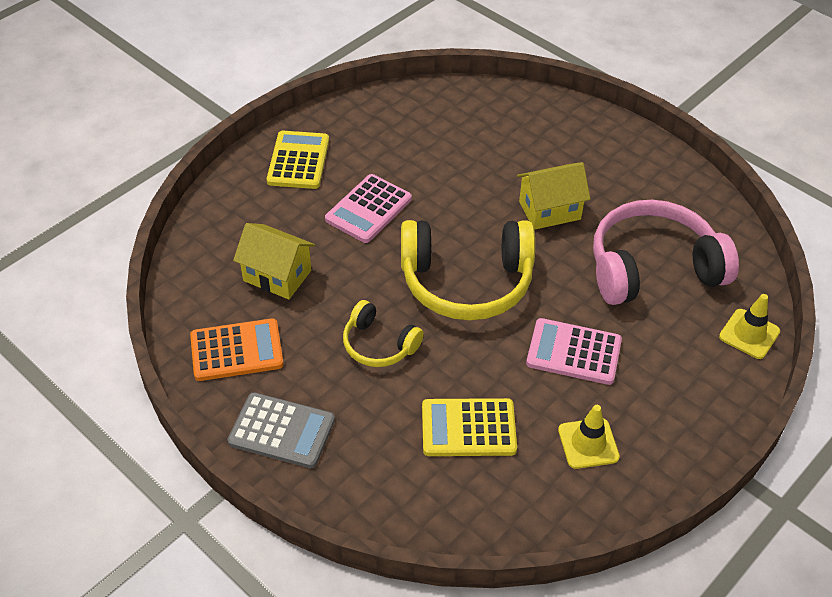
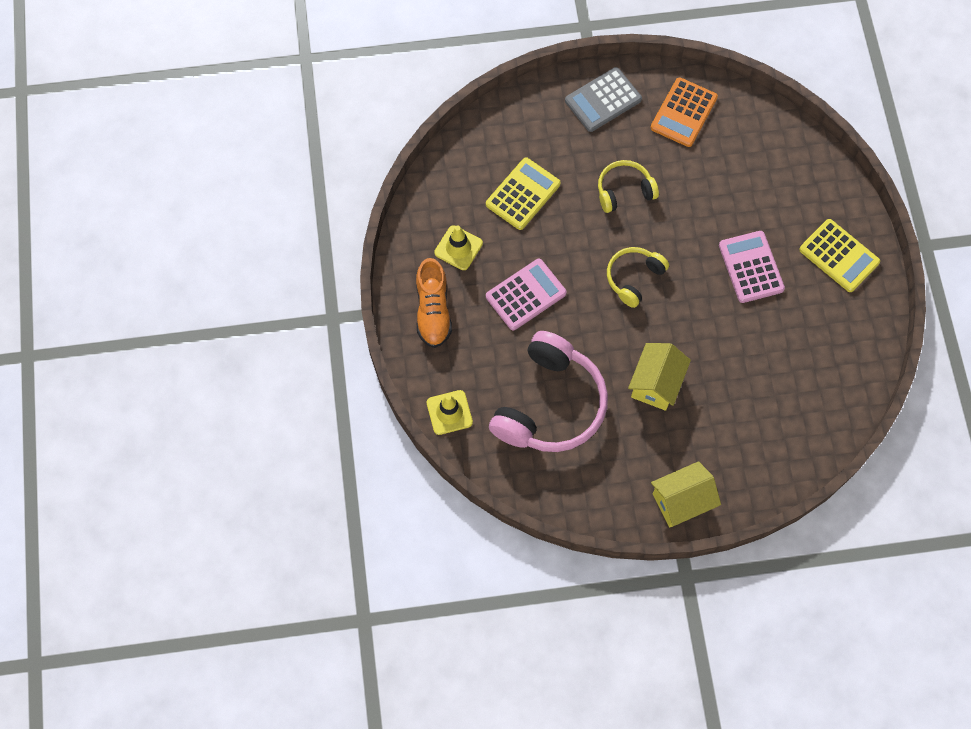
camera: 130 degrees right, 20 degrees up
(277, 275) = (730, 172): yellow house -> yellow house (681, 501)
(466, 282) = (633, 278): yellow headphones -> yellow headphones, size x0.53
(676, 417) = (433, 311): none -> orange shoe

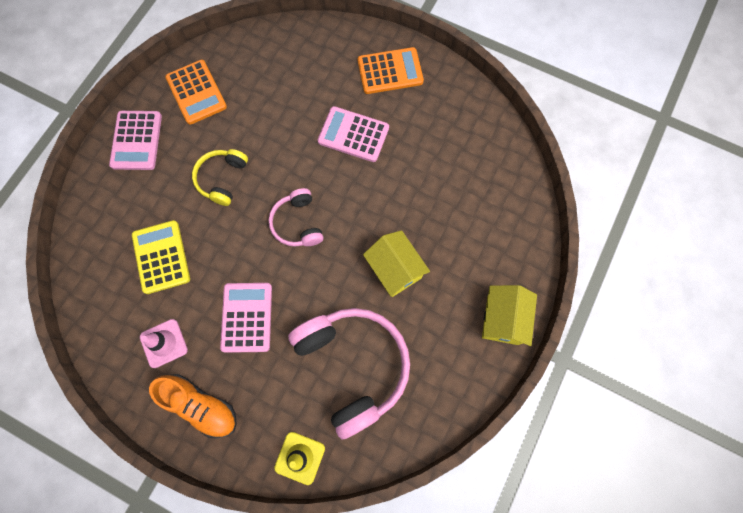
camera: 55 degrees left, 5 degrees up
(458, 248) = (164, 343): yellow traffic cone -> pink traffic cone
(603, 100) = (136, 140): grey calculator -> pink calculator
(633, 278) = (297, 223): yellow headphones -> pink headphones
(839, 256) = (390, 71): yellow calculator -> orange calculator

